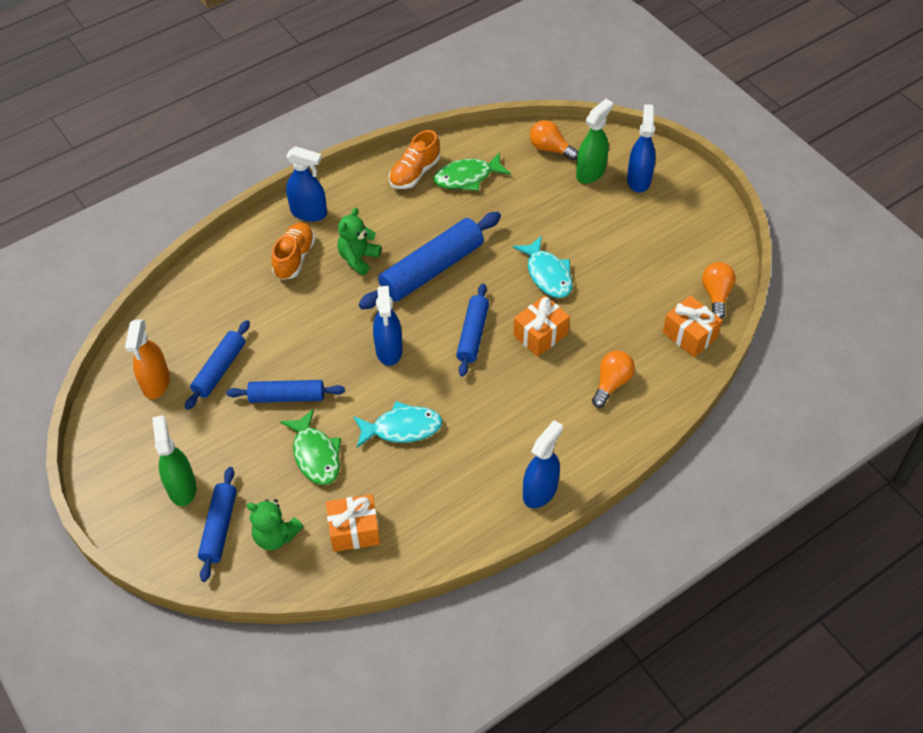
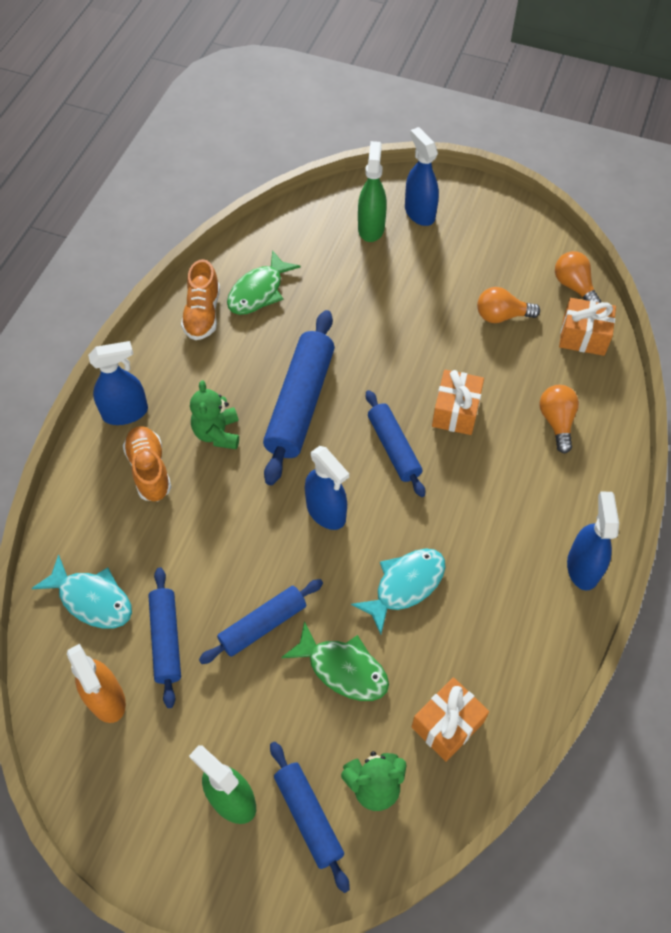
camera: 35 degrees left, 5 degrees up
(547, 274) = (413, 348): turquoise fish -> turquoise fish (92, 599)
(550, 149) = (315, 223): orange light bulb -> orange light bulb (501, 316)

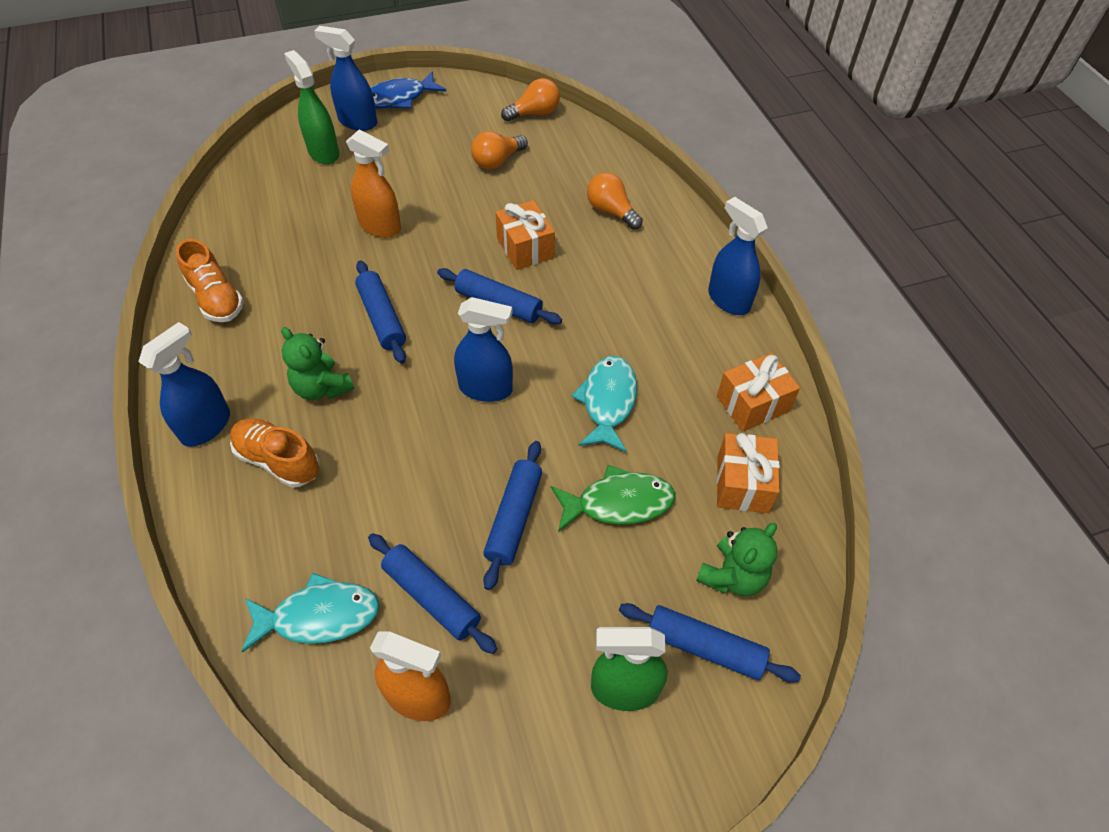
camera: 40 degrees left, 5 degrees down
(258, 291) = (258, 252): green fish -> none
(300, 404) = (382, 318): blue rolling pin -> blue rolling pin, size x0.61
(361, 322) = (380, 226): none -> orange spray bottle
(471, 207) = (399, 98): none -> blue fish
(574, 286) = (534, 113): orange light bulb -> orange light bulb turned 135 degrees clockwise
(583, 336) = (574, 143): orange gift -> orange gift (752, 404)

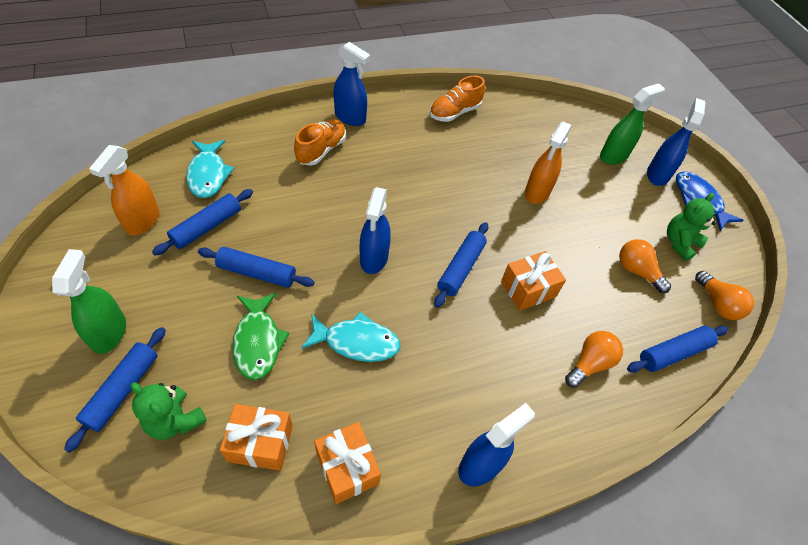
camera: 85 degrees right, 0 degrees up
(322, 388) = (378, 167): green teddy bear -> green teddy bear (679, 243)
(382, 318) = (442, 196): blue rolling pin -> blue rolling pin (673, 353)

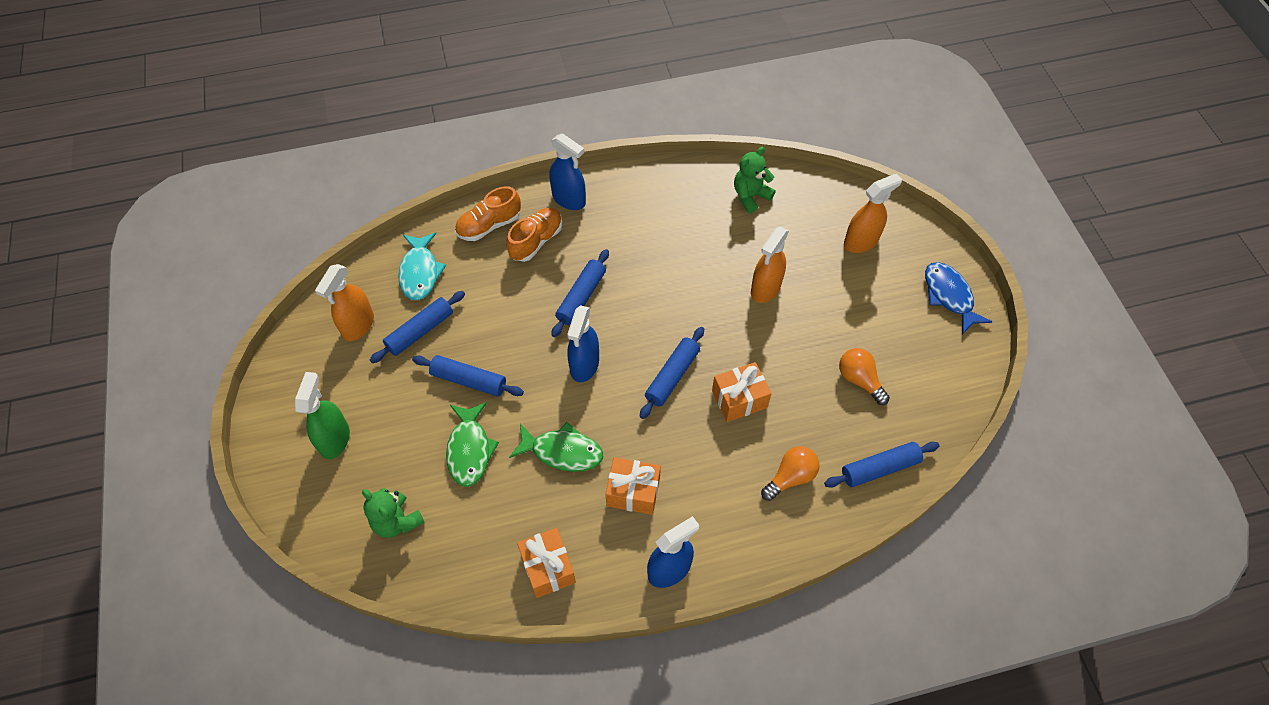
camera: 10 degrees right, 5 degrees up
(122, 390) = (350, 493): blue rolling pin -> blue rolling pin (581, 297)
(260, 443) = (472, 543): orange gift -> orange gift (633, 492)
(356, 342) = (562, 452): turquoise fish -> green fish
(454, 112) = (685, 189): orange shoe -> orange shoe (489, 225)
(613, 156) = (861, 242): green spray bottle -> orange spray bottle
(657, 174) = (908, 264): blue spray bottle -> none
(679, 243) = (914, 348): green teddy bear -> green teddy bear (750, 196)
(717, 304) = (940, 417): orange light bulb -> none

